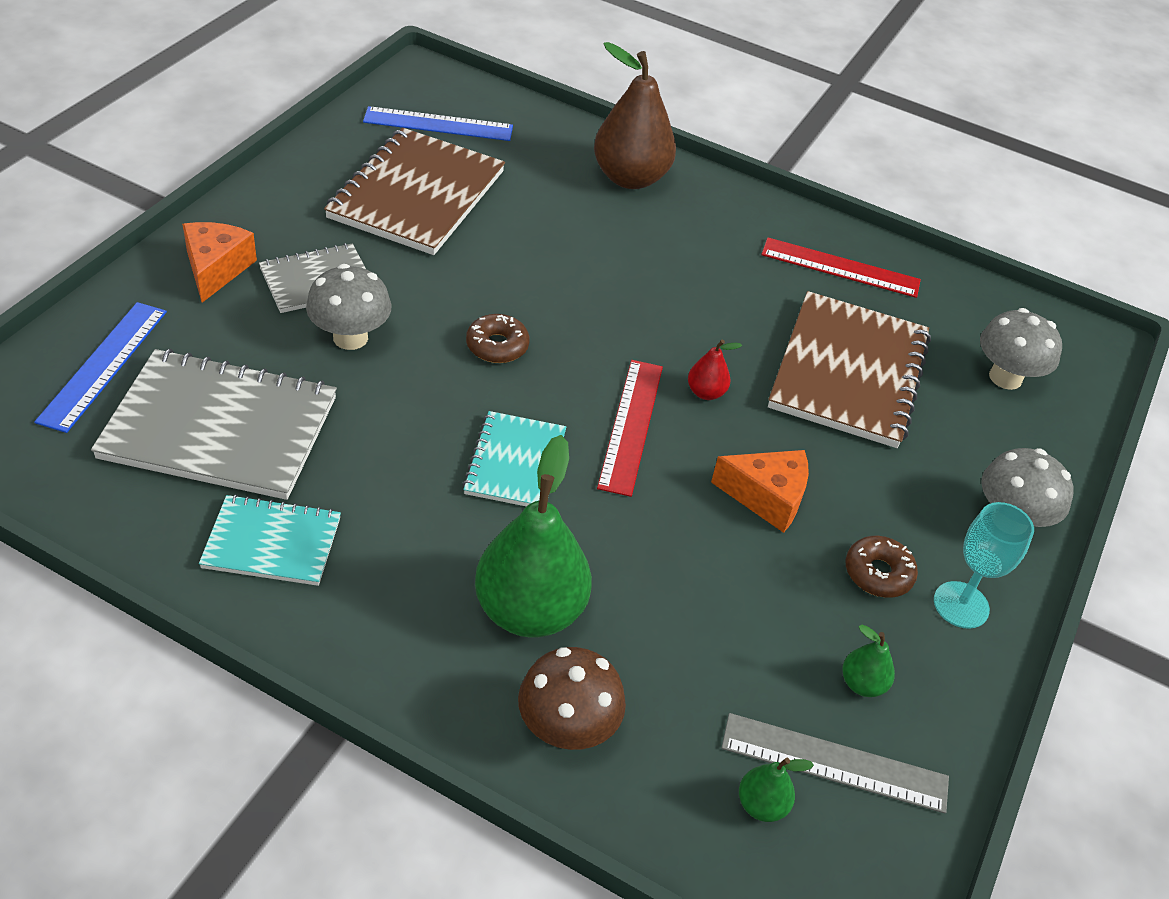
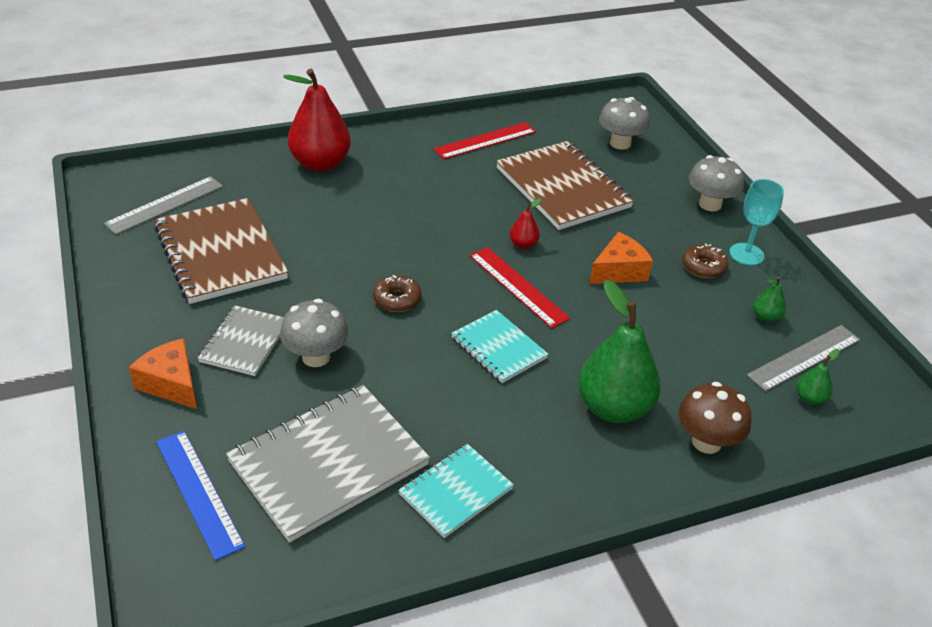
camera: 45 degrees left, 5 degrees down
(438, 124) = (165, 205): blue ruler -> grey ruler
(630, 178) = (320, 163): brown pear -> red pear

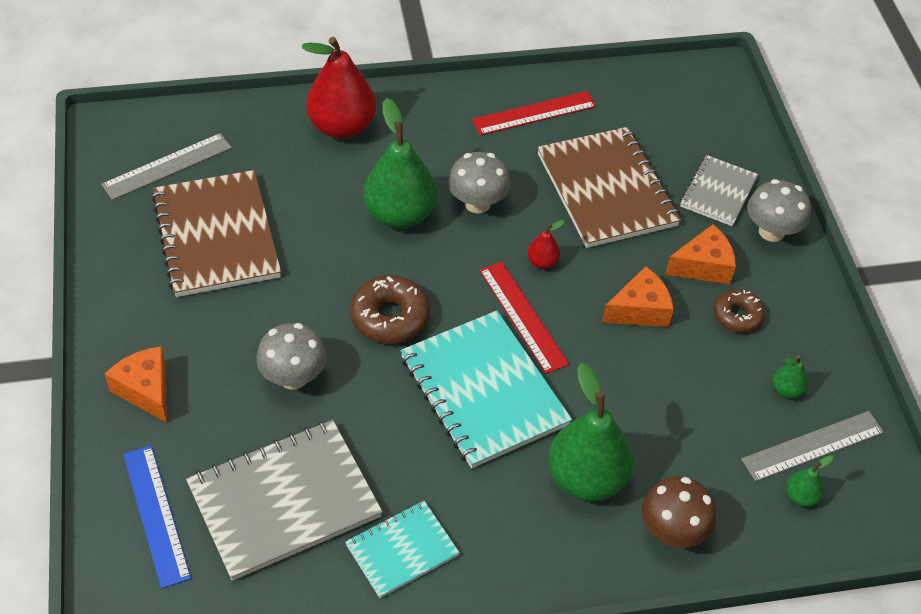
camera: 10 degrees right, 10 degrees up
(245, 342) = (224, 350): grey notebook -> grey notebook (718, 192)
(387, 221) = (399, 215): none -> green pear
(397, 299) = (390, 317): brown donut -> brown donut, size x1.55
(498, 348) = (484, 391): turquoise notebook -> turquoise notebook, size x1.78
(620, 143) = (691, 133): grey mushroom -> grey mushroom (477, 203)
(662, 234) = (703, 266): none -> orange cheese
(746, 254) = (792, 305): turquoise goblet -> none

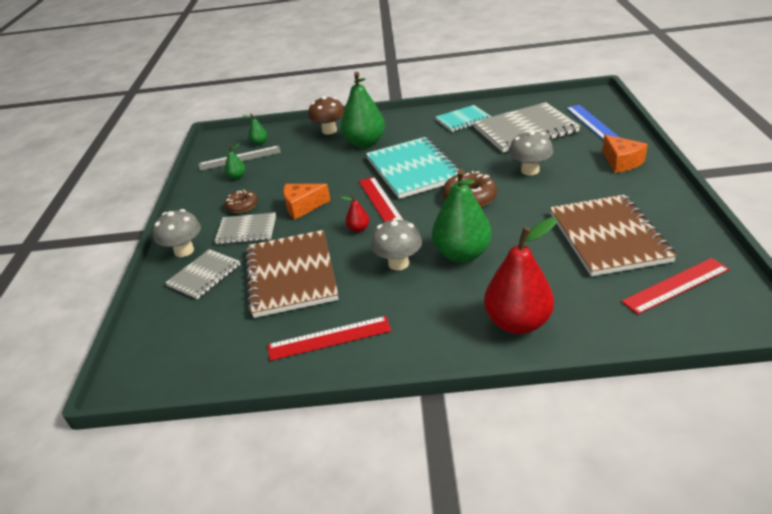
camera: 165 degrees left, 15 degrees down
(167, 166) = (676, 285): grey ruler -> red ruler
(703, 266) = (246, 230): orange cheese -> grey notebook

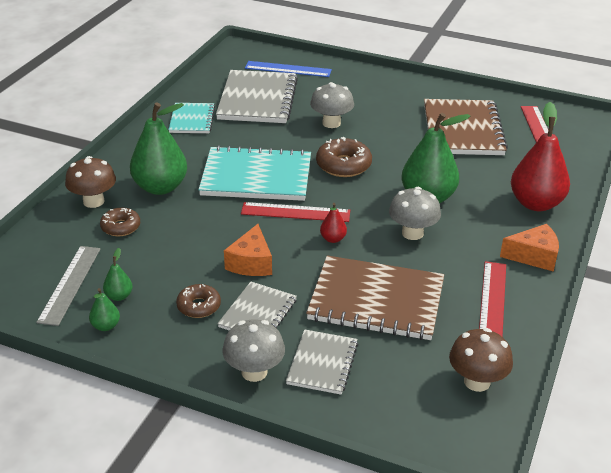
camera: 70 degrees left, 0 degrees up
(204, 275) = (322, 363): grey notebook -> grey notebook turned 45 degrees clockwise
(213, 360) = (477, 381): none -> brown mushroom
(259, 143) = (48, 259): green pear -> green pear (106, 326)
(309, 149) = (120, 227): none -> brown donut
(608, 237) = (462, 130): brown notebook -> brown notebook turned 75 degrees clockwise
(621, 162) = (366, 84): orange cheese -> orange cheese (534, 256)

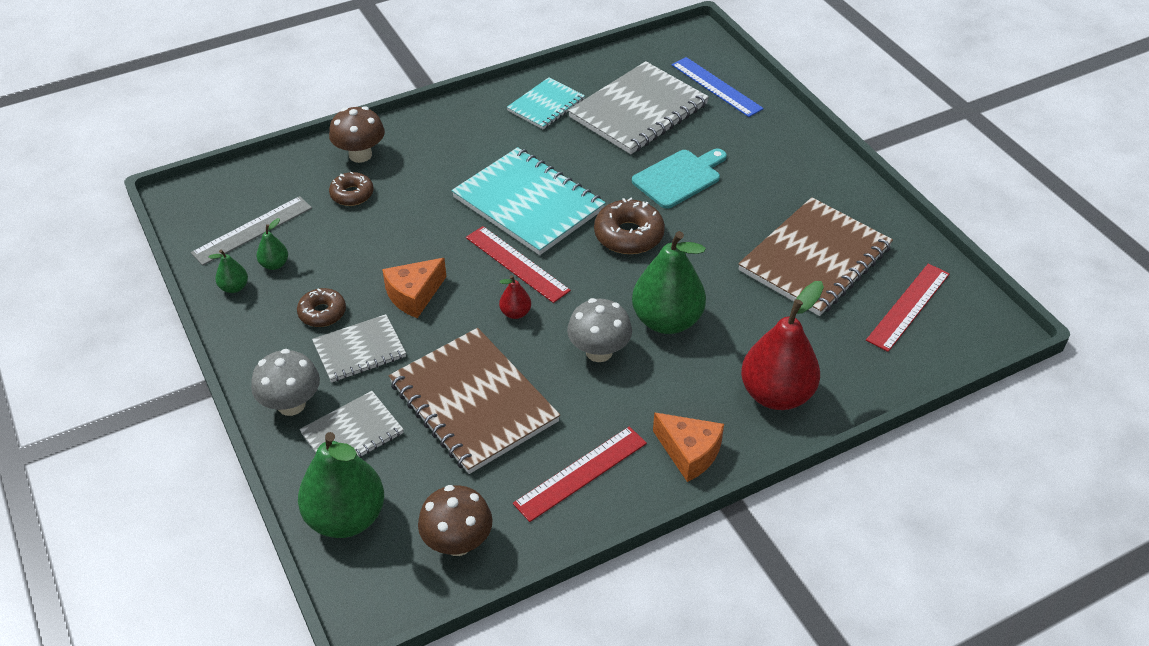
camera: 40 degrees right, 10 degrees up
(160, 187) = (431, 169): green pear -> green pear (346, 517)
(331, 123) = (679, 177): grey mushroom -> turquoise cutting board

